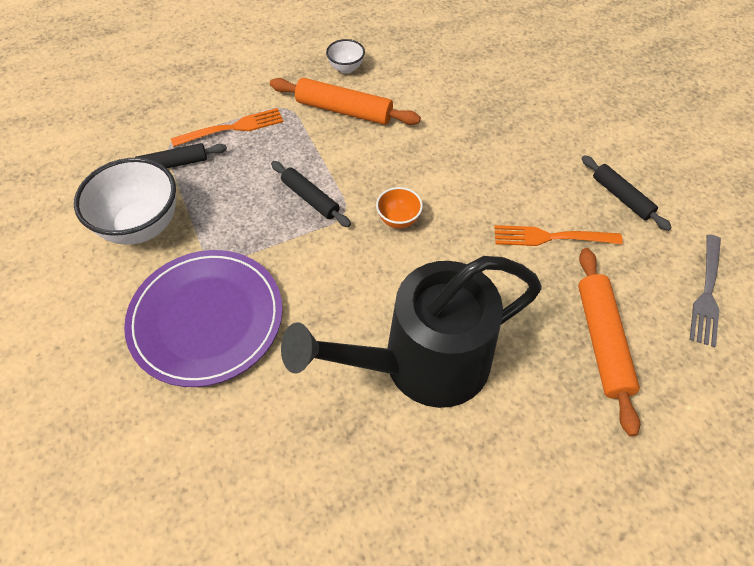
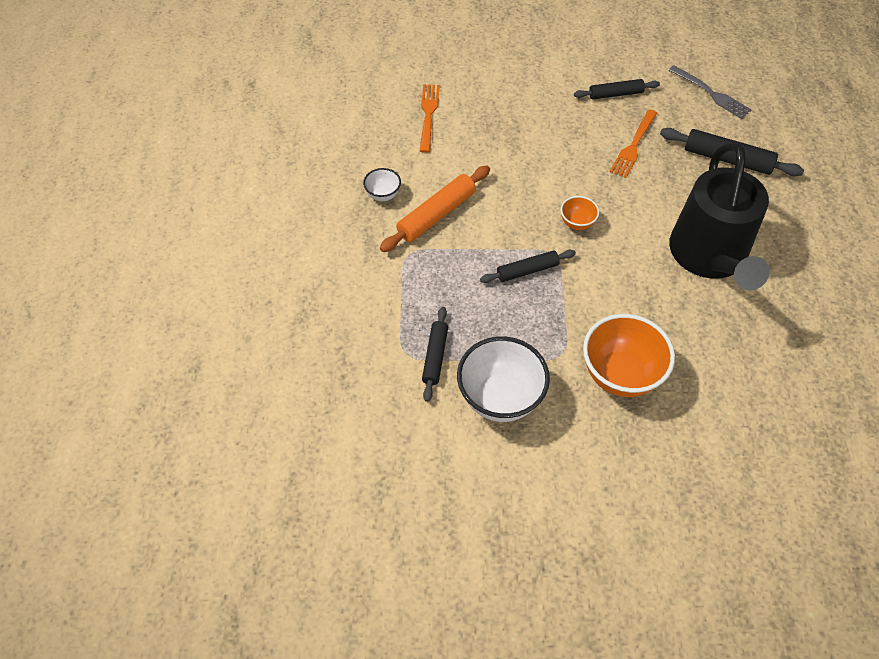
camera: 65 degrees left, 0 degrees up
(206, 319) = (620, 375): purple plate -> orange bowl
(232, 128) = (413, 300): orange fork -> orange fork (428, 115)
(602, 341) = (727, 159): orange rolling pin -> black rolling pin

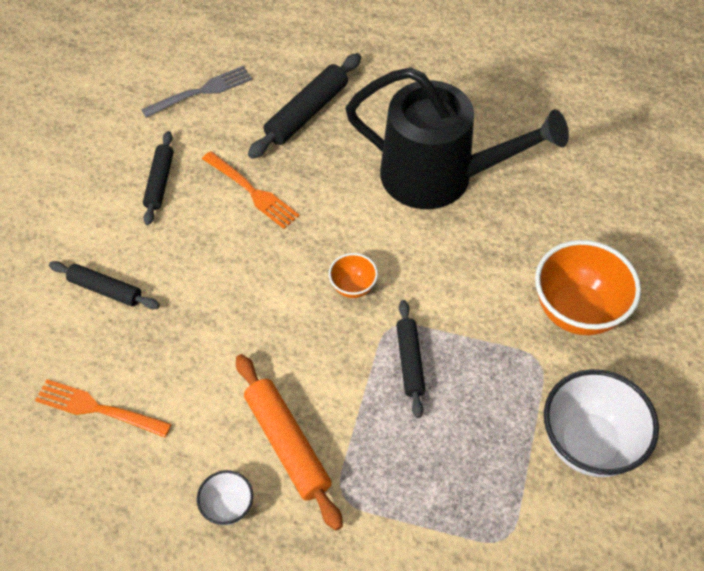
camera: 75 degrees left, 0 degrees up
(435, 356) = (516, 503): black rolling pin -> black rolling pin (105, 290)

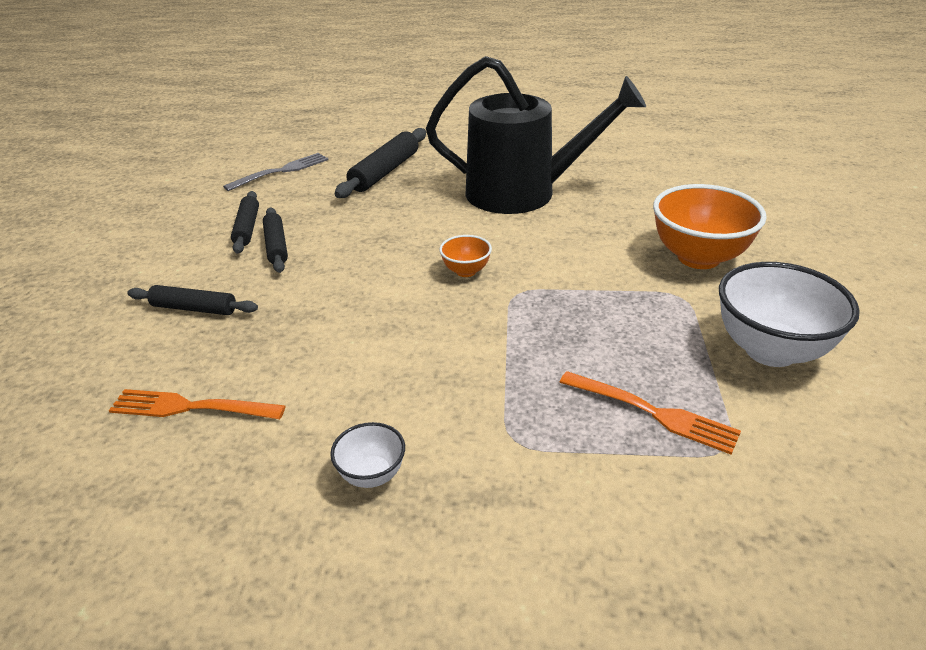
camera: 10 degrees left, 20 degrees down
(252, 191) = (343, 223): orange fork -> orange fork (652, 412)
(287, 444) = (432, 403): orange rolling pin -> none
(410, 361) = (547, 316): black rolling pin -> black rolling pin (276, 246)

